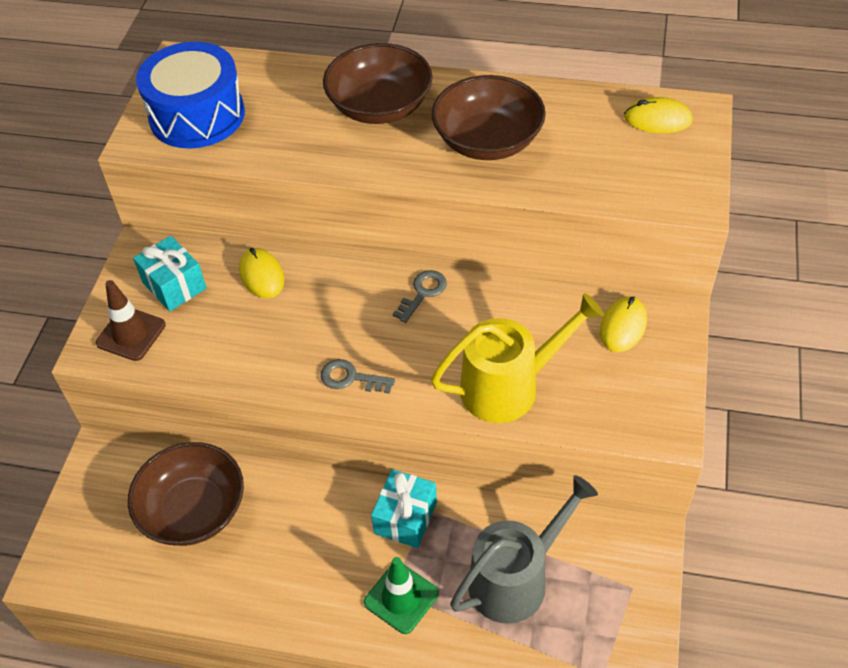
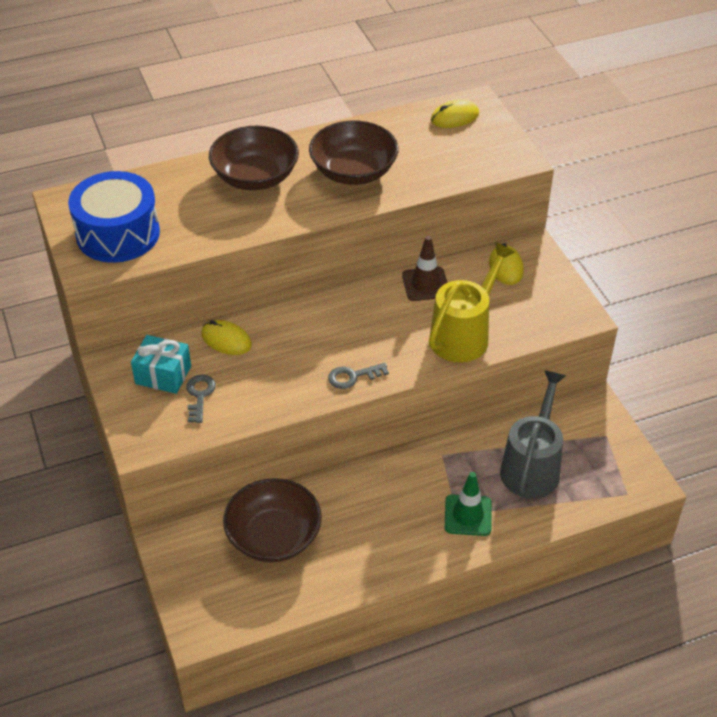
camera: 35 degrees left, 5 degrees down
(131, 334) = (160, 421): brown traffic cone -> brown traffic cone (425, 284)
(405, 518) = (430, 466): turquoise gift -> none
(423, 293) = (355, 302): grey key -> grey key (200, 395)

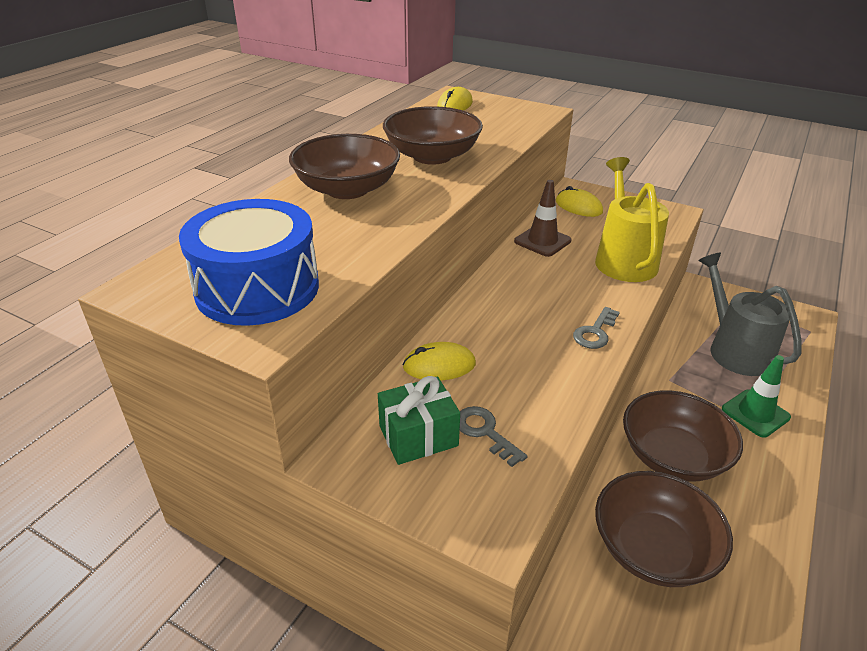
camera: 40 degrees left, 10 degrees down
(163, 375) = (418, 436): turquoise gift -> green gift
(364, 500) = (673, 456): none -> brown bowl

